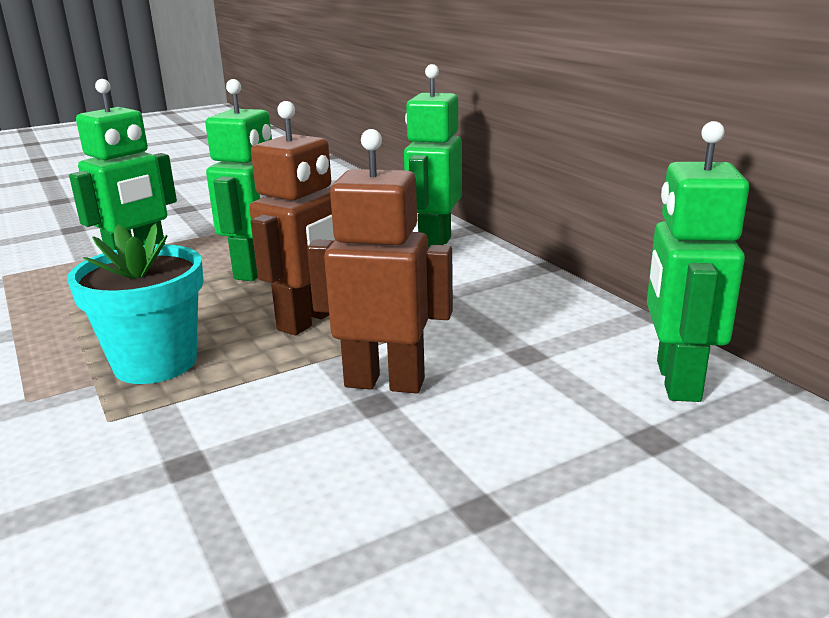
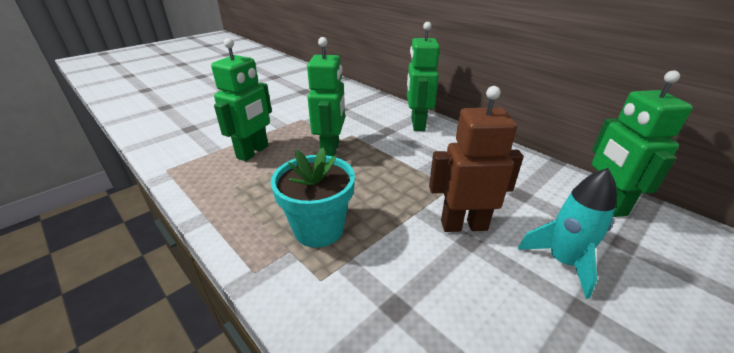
camera: 15 degrees left, 10 degrees up
(308, 321) = (387, 185): brown robot -> none
(509, 447) = (562, 261): none -> turquoise rocket

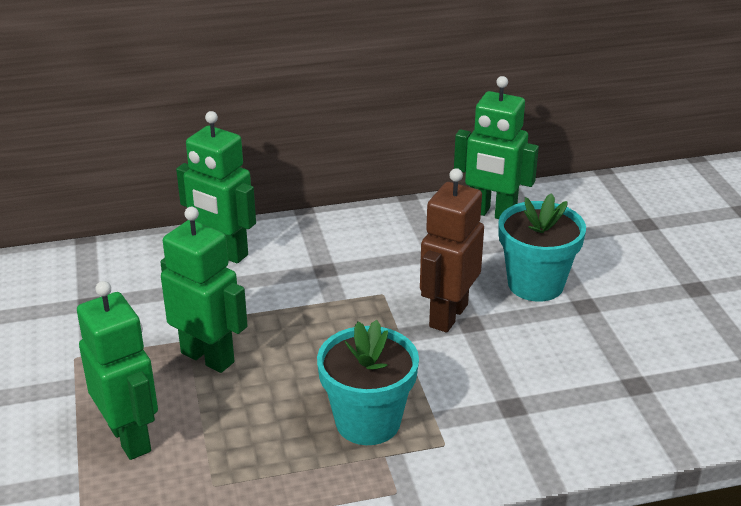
camera: 60 degrees left, 0 degrees up
(562, 261) = (535, 284): turquoise rocket -> turquoise flower pot

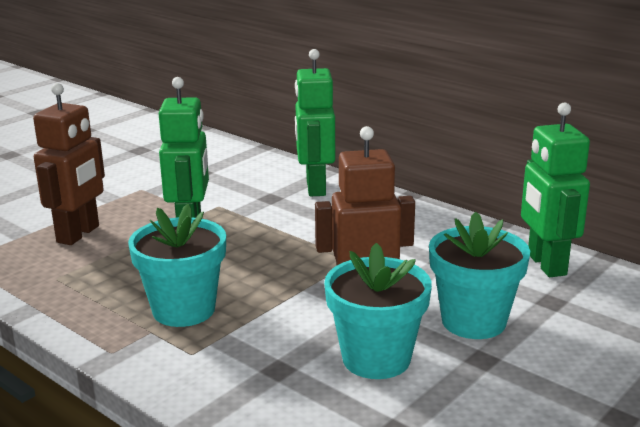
camera: 55 degrees right, 10 degrees down
(130, 438) = (79, 234): green robot -> brown robot
(542, 352) = (376, 359): none -> turquoise flower pot

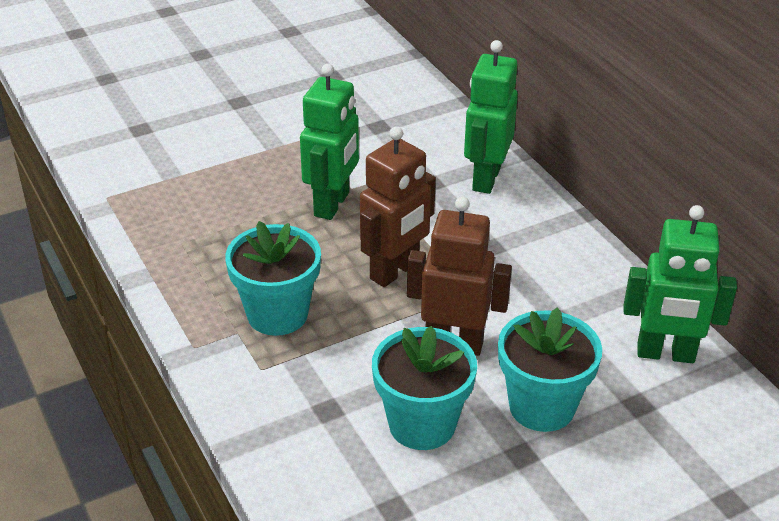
camera: 20 degrees right, 15 degrees up
(79, 234) = (223, 189): brown robot -> brown robot (395, 271)
(546, 264) = (665, 354): green robot -> green robot turned 90 degrees counterclockwise

